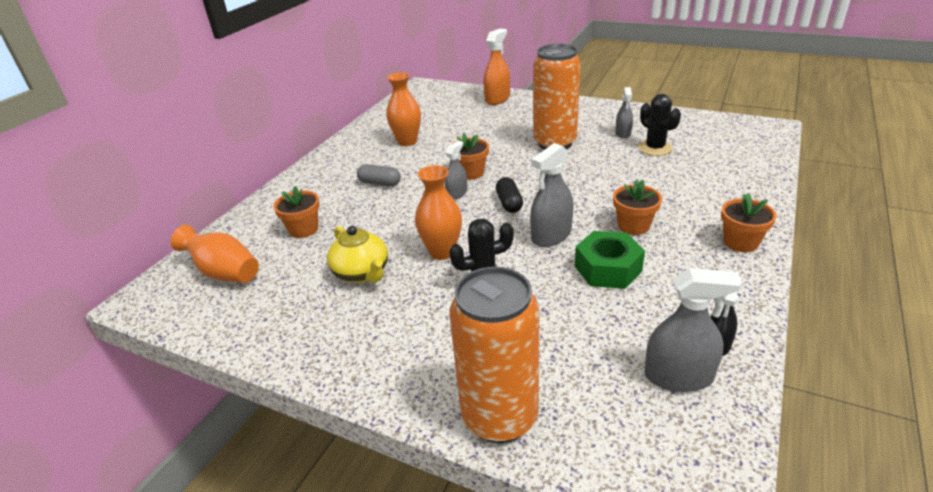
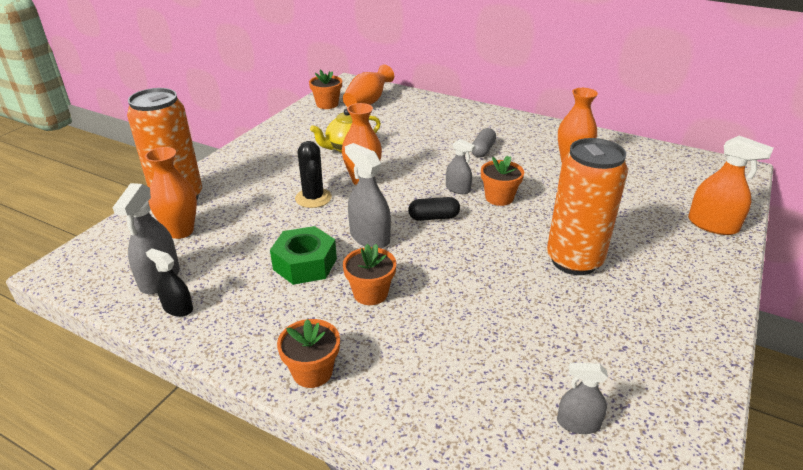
camera: 90 degrees right, 0 degrees up
(303, 229) = (414, 123): orange flower pot -> orange flower pot (327, 104)
(580, 387) = (181, 231): none -> orange vase
(623, 133) = (612, 328): grey spray bottle -> grey spray bottle (578, 423)
(655, 148) = (563, 352): black cactus -> none

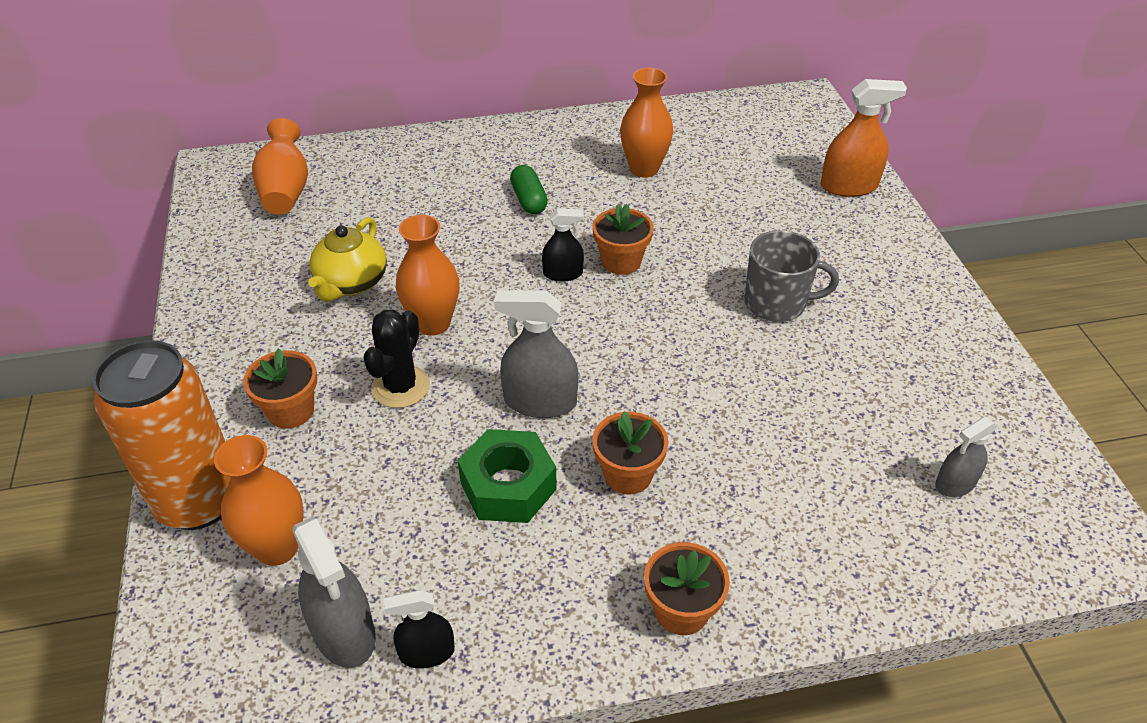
camera: 40 degrees left, 10 degrees up
(313, 198) = (400, 387): black cactus -> black cactus turned 75 degrees clockwise
(327, 104) = (227, 221): orange flower pot -> orange flower pot (291, 411)
(433, 217) = (580, 330): black capsule -> none
(458, 189) = (563, 273): grey spray bottle -> black spray bottle
(483, 150) = (529, 200): grey capsule -> green capsule
(574, 260) = (776, 303): orange can -> grey mug

